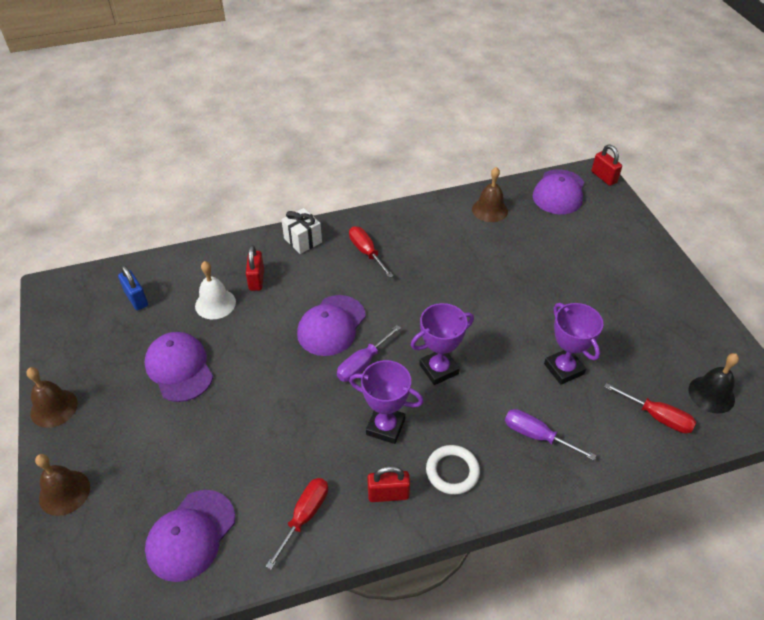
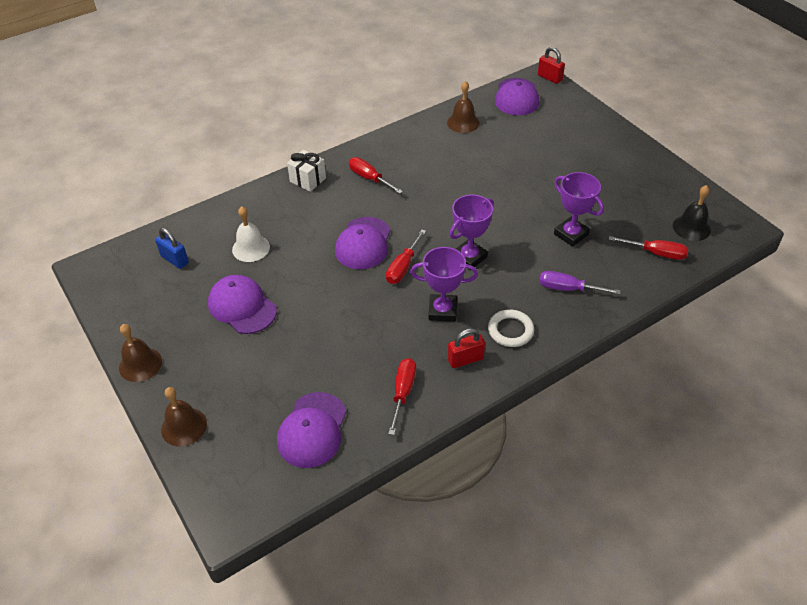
camera: 15 degrees left, 0 degrees up
(256, 279) = (280, 221): red padlock -> none
(362, 363) = (403, 267): purple screwdriver -> red screwdriver

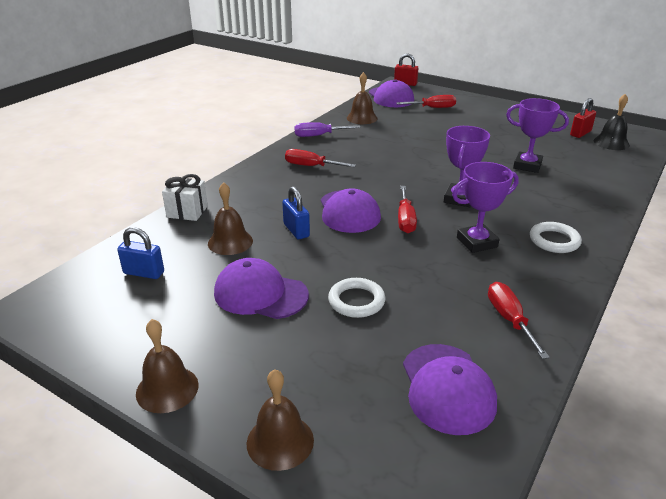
camera: 25 degrees left, 15 degrees down
(251, 248) = (230, 242): white bell -> brown bell
(304, 336) = (356, 301): none -> white ring
(307, 251) = (296, 230): none -> blue padlock
(308, 180) = (250, 179): white gift -> white gift (187, 211)
(465, 359) = (539, 274): red padlock -> red padlock (580, 133)
(568, 289) = (567, 200): purple screwdriver -> purple screwdriver (319, 135)
(656, 253) = (605, 162): red screwdriver -> red screwdriver (433, 108)

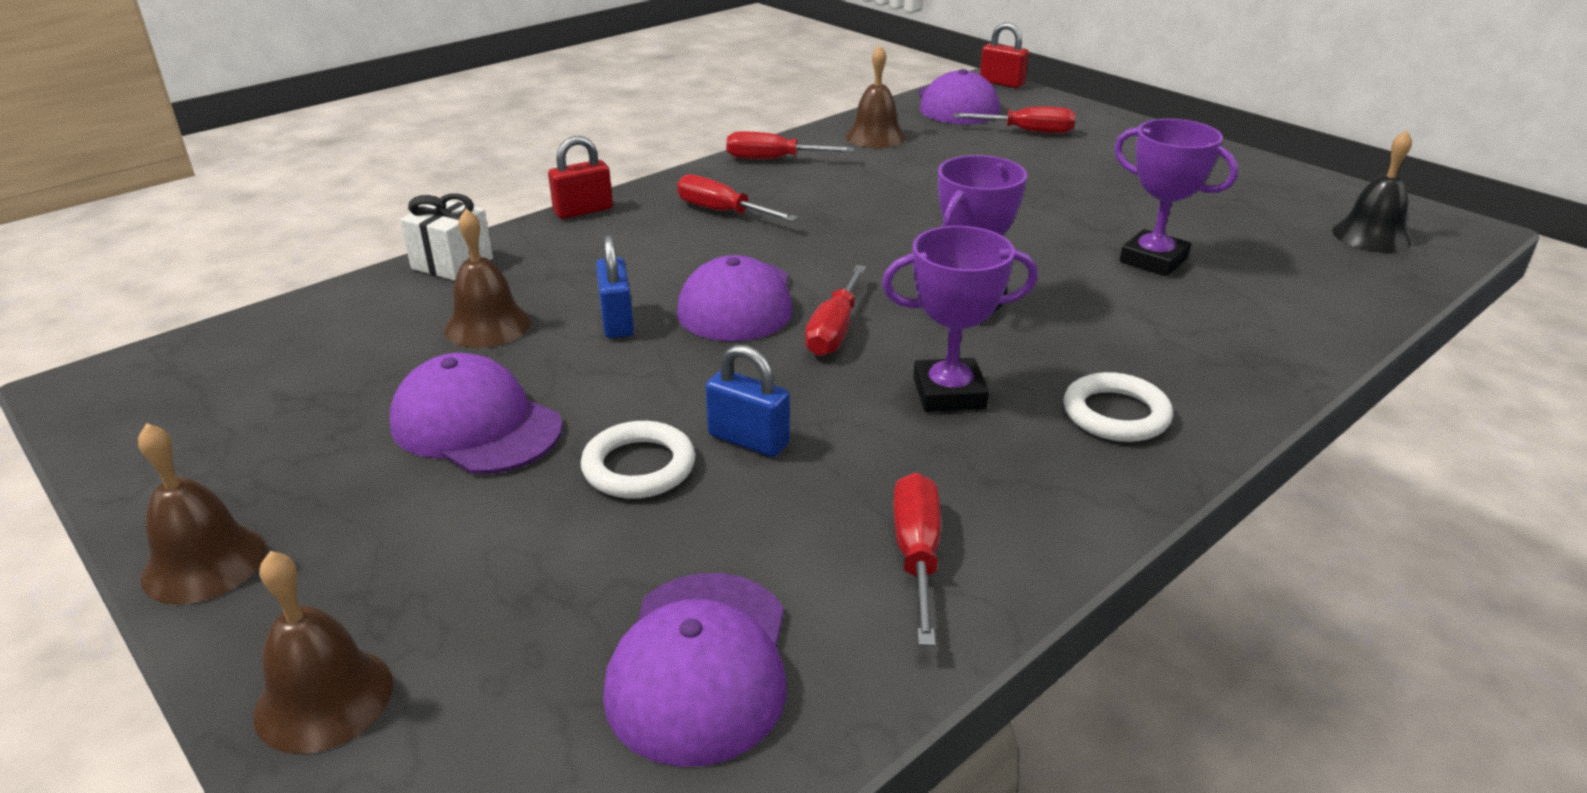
camera: 15 degrees right, 0 degrees up
(144, 273) = (308, 357): blue padlock -> blue padlock (748, 440)
(319, 135) = (773, 160): purple screwdriver -> red screwdriver
(580, 133) = (1312, 210): red padlock -> red padlock (583, 211)

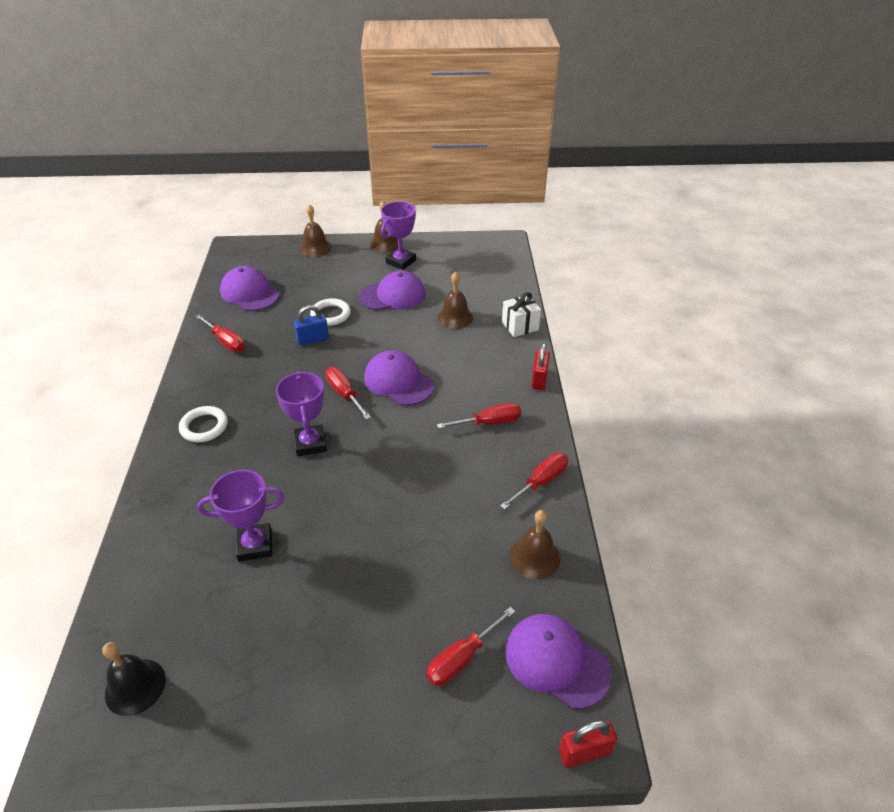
camera: 130 degrees right, 10 degrees up
(617, 322) = (421, 346): blue padlock -> none
(949, 393) = (271, 396): purple trophy -> purple trophy (401, 261)

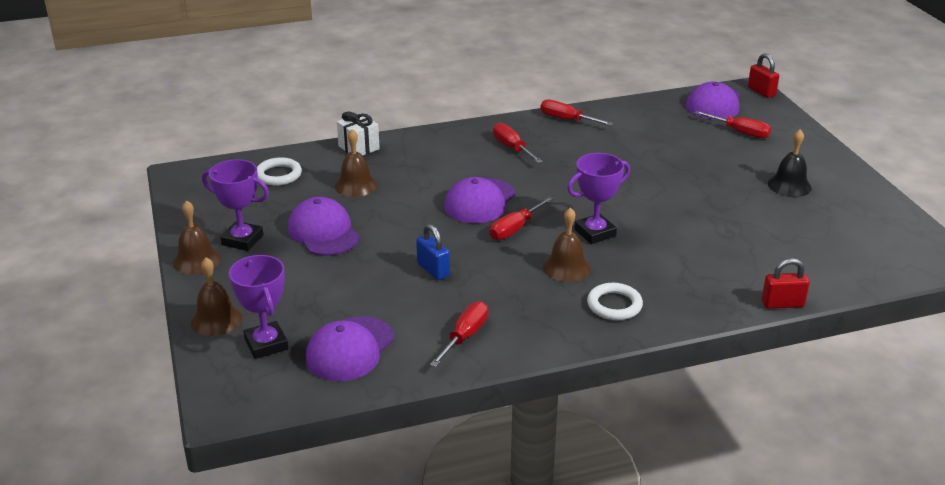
camera: 105 degrees left, 10 degrees down
(135, 686) = (880, 250): black bell -> black bell (789, 185)
(255, 545) = (725, 232): purple trophy -> purple trophy (266, 344)
(330, 315) = (378, 268): white ring -> white ring (278, 175)
(534, 557) = (640, 116): brown bell -> brown bell (566, 268)
(539, 379) = (440, 131): red padlock -> red padlock (782, 304)

